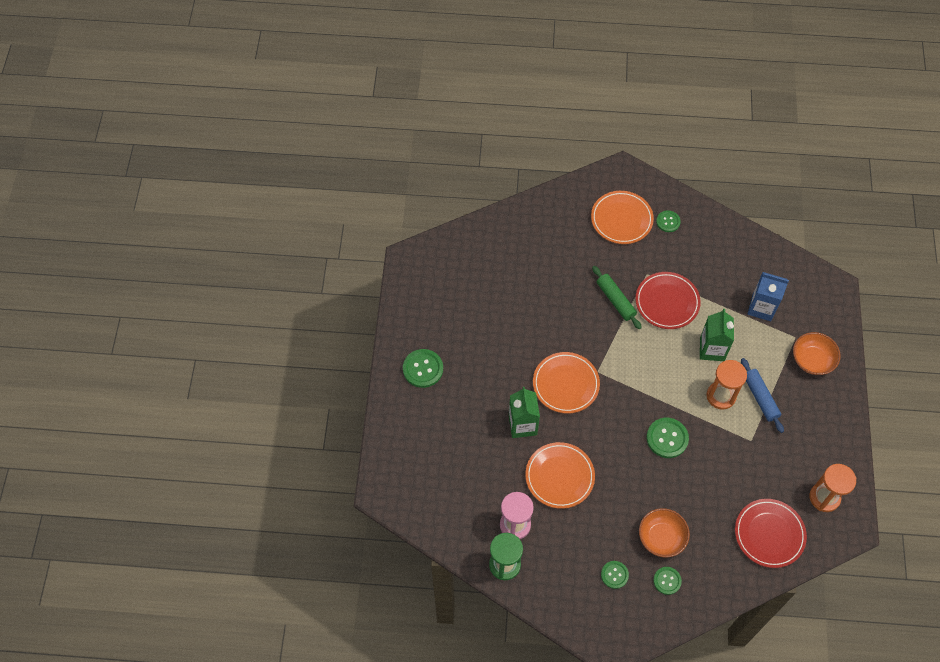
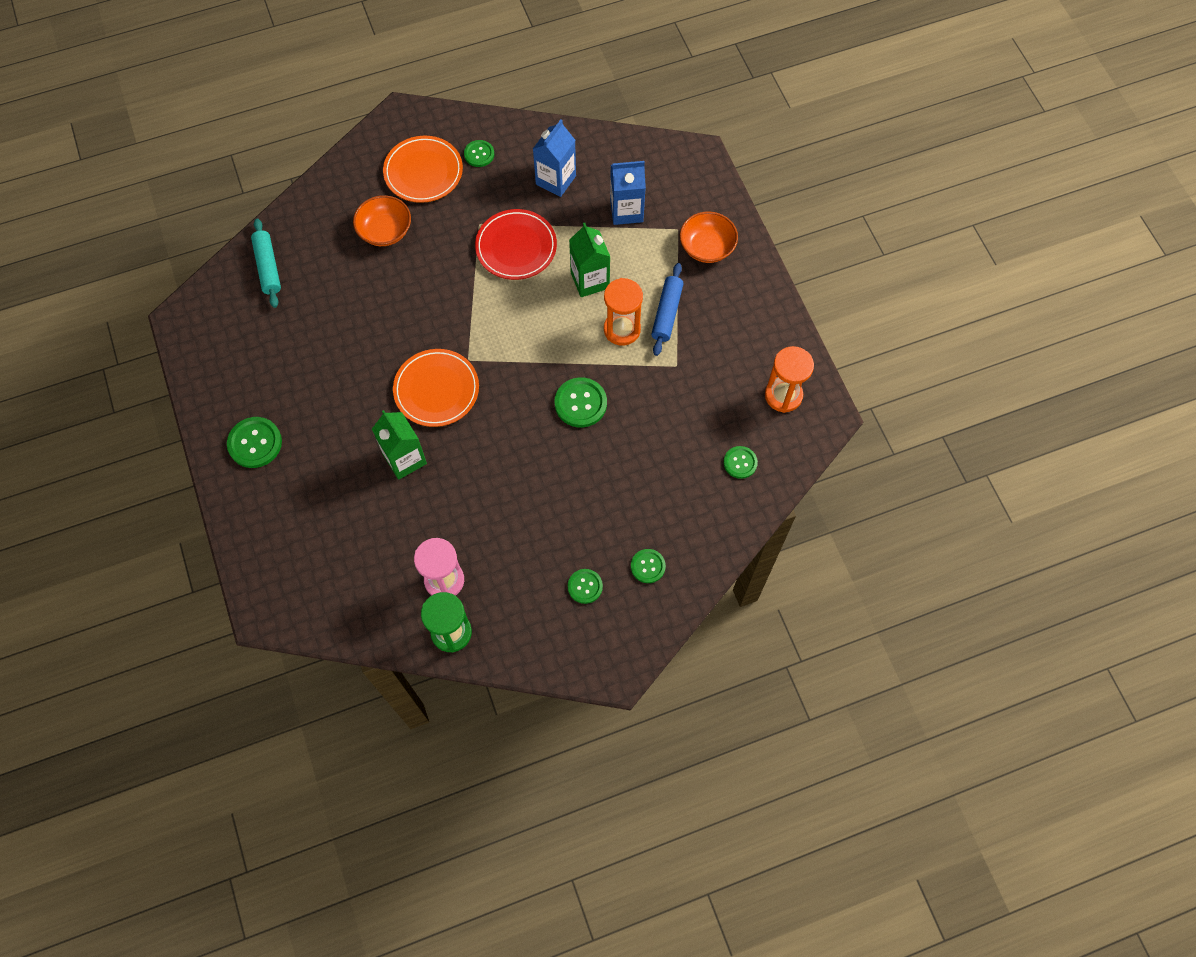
camera: 25 degrees left, 5 degrees up
(482, 245) = (268, 267): none -> turquoise rolling pin
(559, 476) = (474, 500): orange plate -> none
(615, 300) = (455, 268): green rolling pin -> none
(661, 537) = (621, 520): orange bowl -> orange bowl (385, 231)
(717, 263) = (555, 180): none -> blue carton
(760, 398) = (667, 313): blue rolling pin -> blue rolling pin turned 60 degrees clockwise
(769, 534) = (740, 463): red plate -> green button

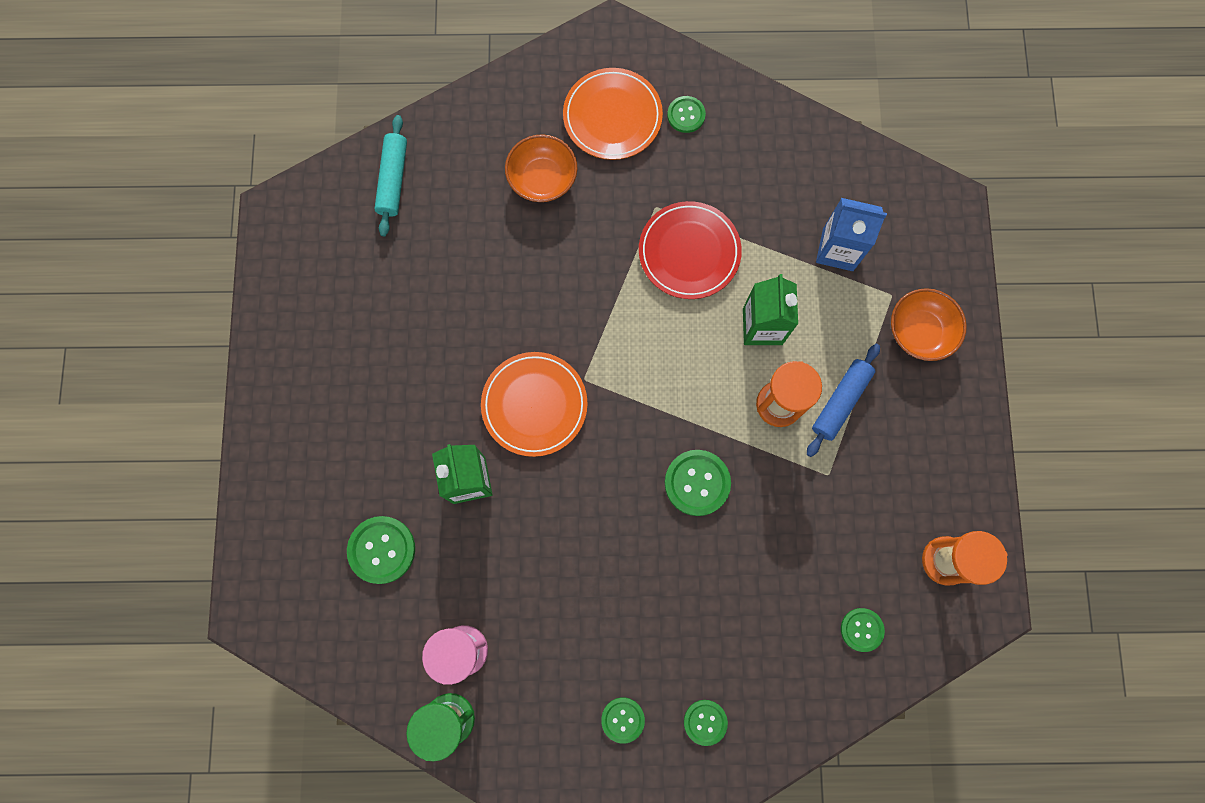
camera: 20 degrees right, 10 degrees up
(255, 443) = (307, 398): green button -> green button (382, 550)
(555, 180) = (766, 180): blue carton -> none

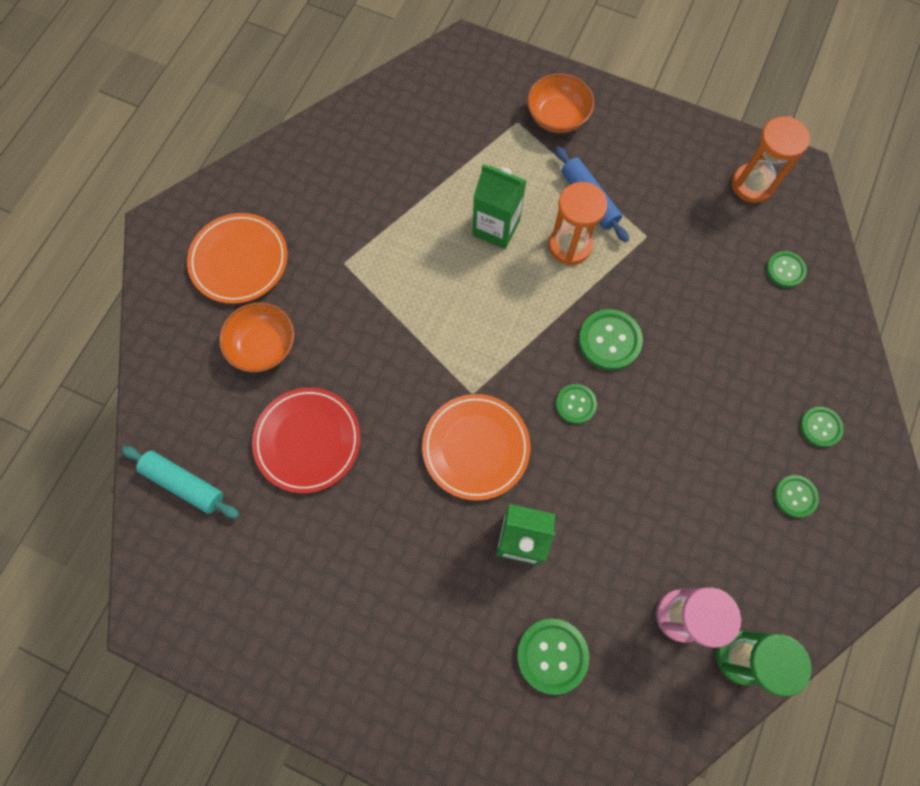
camera: 65 degrees left, 5 degrees down
(686, 115) = (274, 201): green button -> green button (575, 404)
(689, 252) = (400, 255): red plate -> red plate (308, 441)
(838, 249) = (458, 142): blue carton -> none

